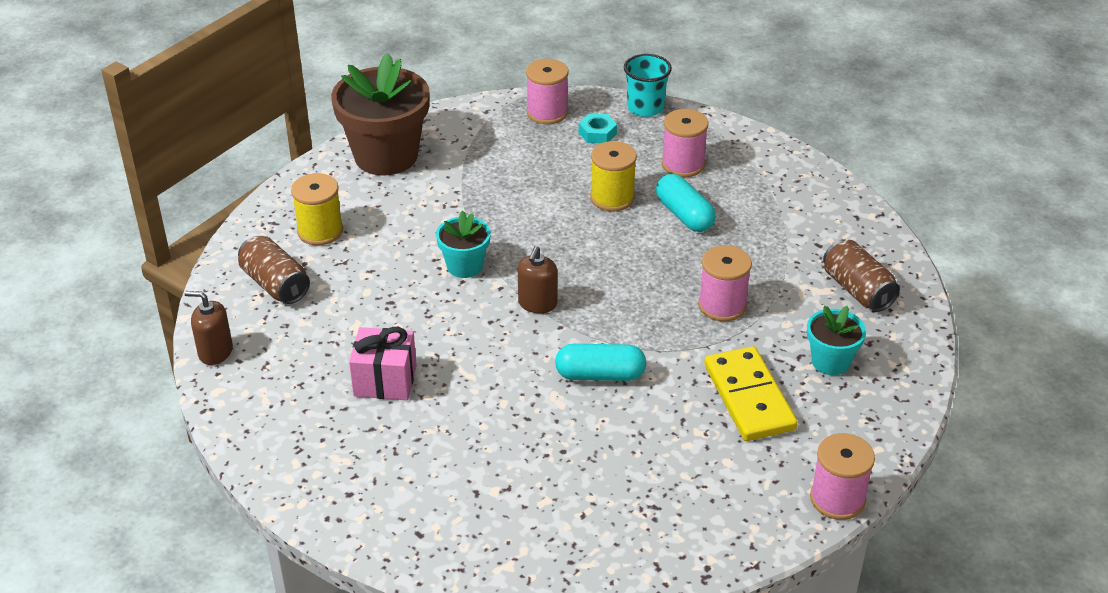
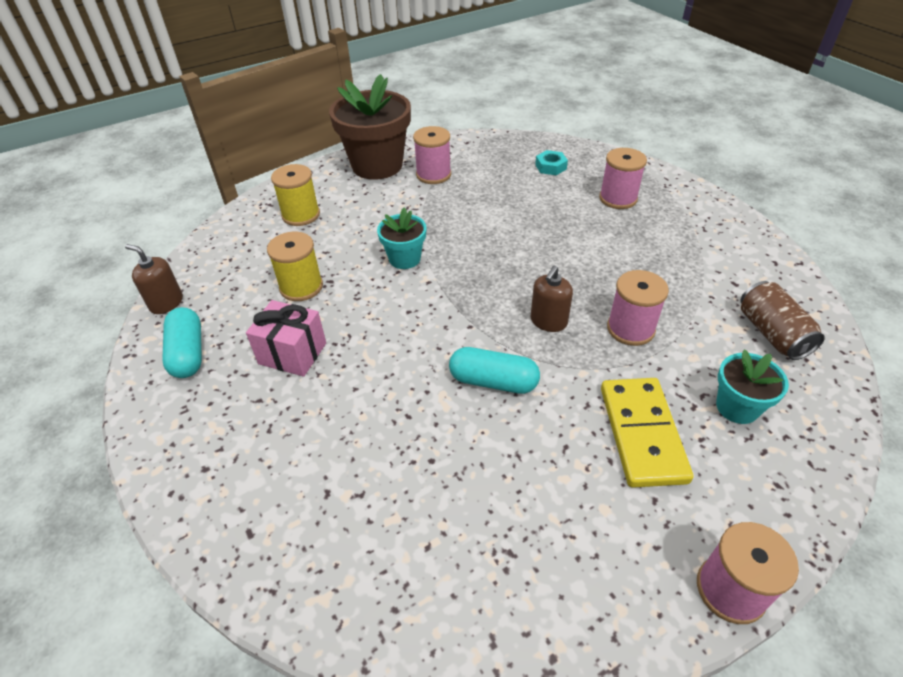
camera: 15 degrees right, 5 degrees up
(275, 284) = (244, 253): brown can -> none
(537, 303) = (456, 301): brown soap dispenser -> brown soap dispenser (548, 321)
(547, 112) = (514, 148): pink spool -> pink spool (433, 175)
(612, 198) = (549, 218): yellow spool -> yellow spool (301, 287)
(645, 108) = (595, 152): turquoise cup -> none
(684, 215) = (610, 240): turquoise capsule -> turquoise capsule (188, 353)

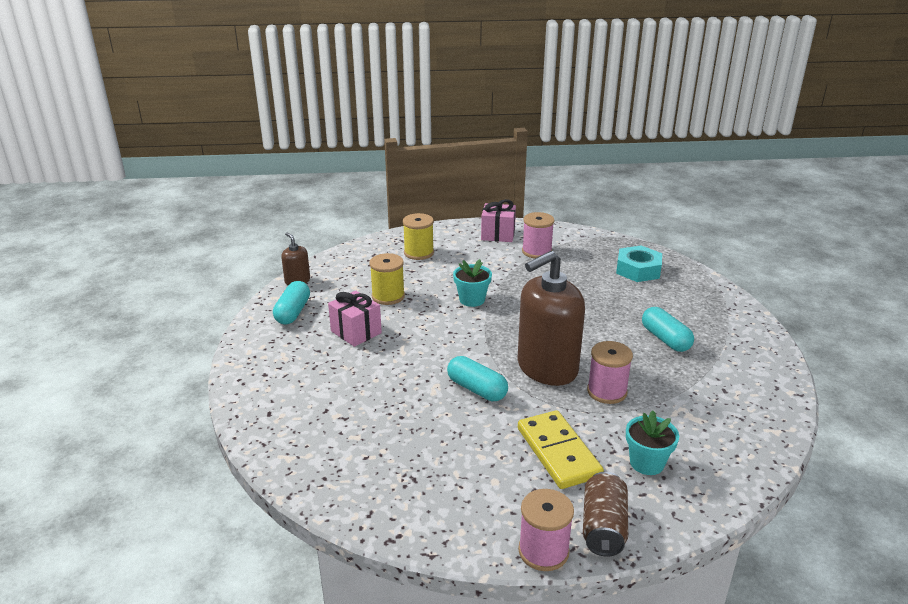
camera: 25 degrees right, 15 degrees down
(377, 165) = (498, 235): brown flower pot -> pink gift
(548, 321) = (547, 368): brown soap dispenser -> brown soap dispenser, size x2.20
(550, 167) = (638, 270): turquoise nut -> turquoise nut, size x1.72
(618, 198) = (676, 306): pink spool -> none
(637, 241) = (665, 339): none -> turquoise capsule
(642, 433) = (558, 452): yellow domino -> yellow domino turned 45 degrees counterclockwise
(772, 333) = (723, 430): brown can -> brown can (603, 527)

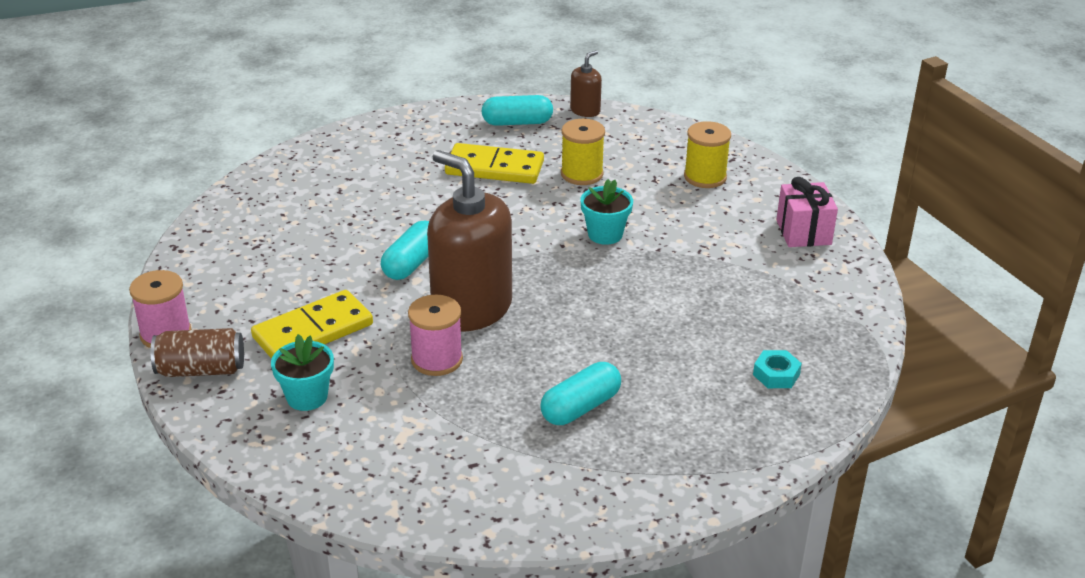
camera: 75 degrees right, 5 degrees up
(356, 332) = (494, 168): pink gift -> yellow domino
(536, 251) = (773, 272): pink spool -> none
(638, 270) = (776, 374): turquoise nut -> turquoise nut, size x0.58

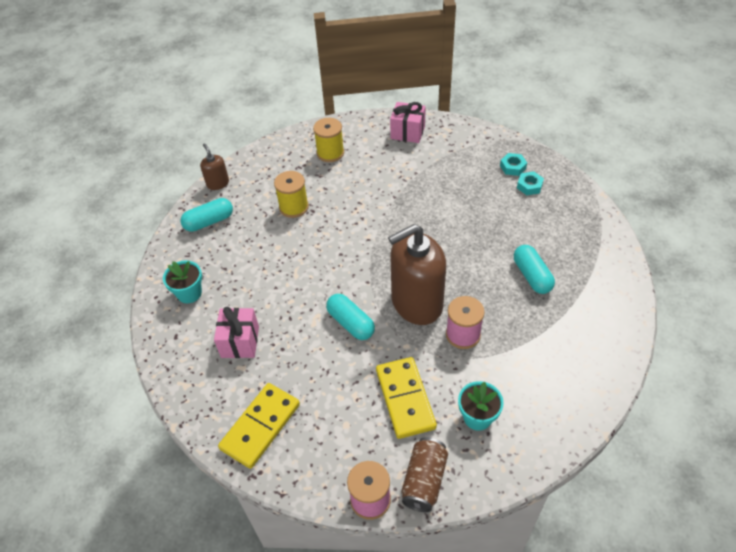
camera: 65 degrees left, 15 degrees up
(347, 192) = (240, 342): none -> pink gift
(494, 168) = (259, 249): yellow domino -> yellow domino (260, 426)
(517, 122) = (209, 222): turquoise capsule -> turquoise capsule turned 45 degrees clockwise
(605, 234) = (367, 216): turquoise flower pot -> turquoise flower pot (189, 293)
(807, 349) = (513, 167): none -> turquoise nut

